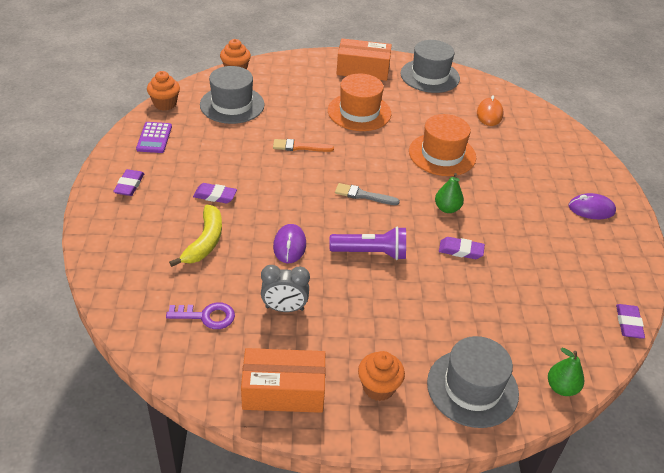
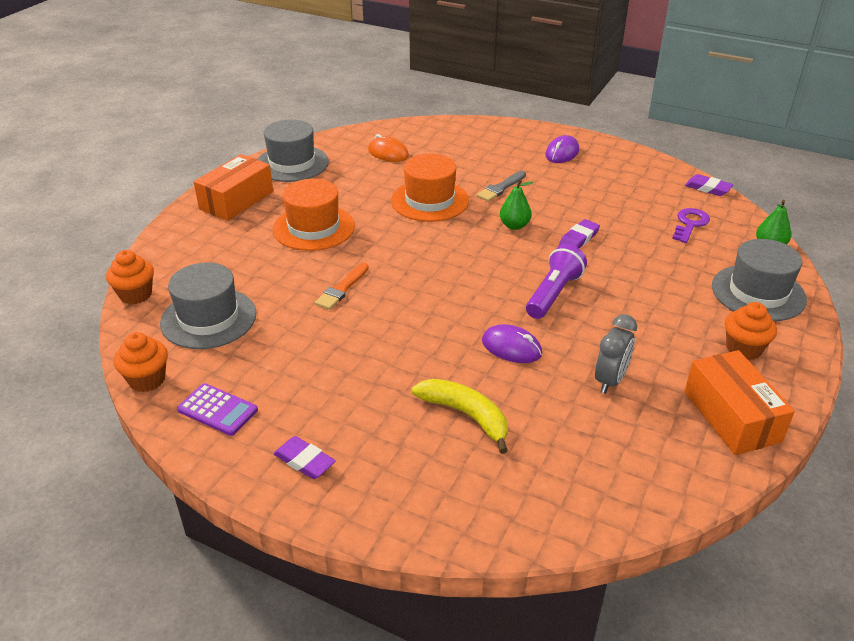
camera: 60 degrees left, 5 degrees down
(207, 316) = (597, 447): purple key -> purple key (690, 224)
(215, 196) = (384, 383): purple eraser -> none
(283, 391) = (731, 416): orange box -> orange box turned 45 degrees counterclockwise
(363, 195) = (460, 270): grey brush -> grey brush (500, 188)

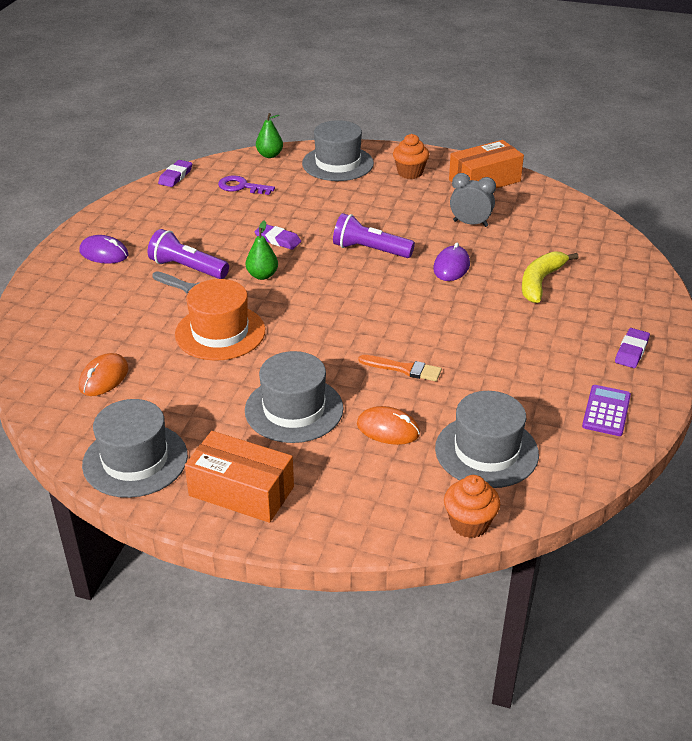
camera: 100 degrees left, 0 degrees up
(147, 380) = (594, 468): orange cupcake -> none
(265, 270) = (388, 429): none -> orange mouse
(313, 227) = (294, 409): orange hat -> grey hat
(532, 189) = (187, 268): none -> purple flashlight

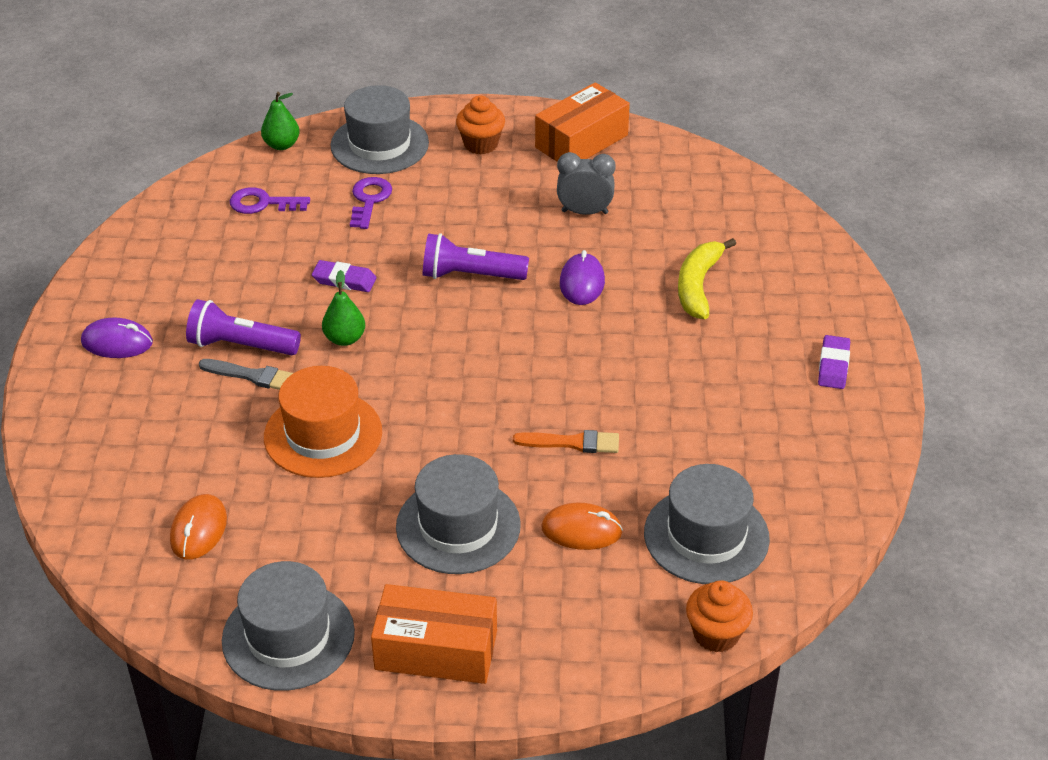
camera: 15 degrees left, 5 degrees up
(175, 176) = (164, 201): purple eraser -> none
(316, 195) = (369, 200): none -> purple key
(606, 411) = (827, 454): purple calculator -> none

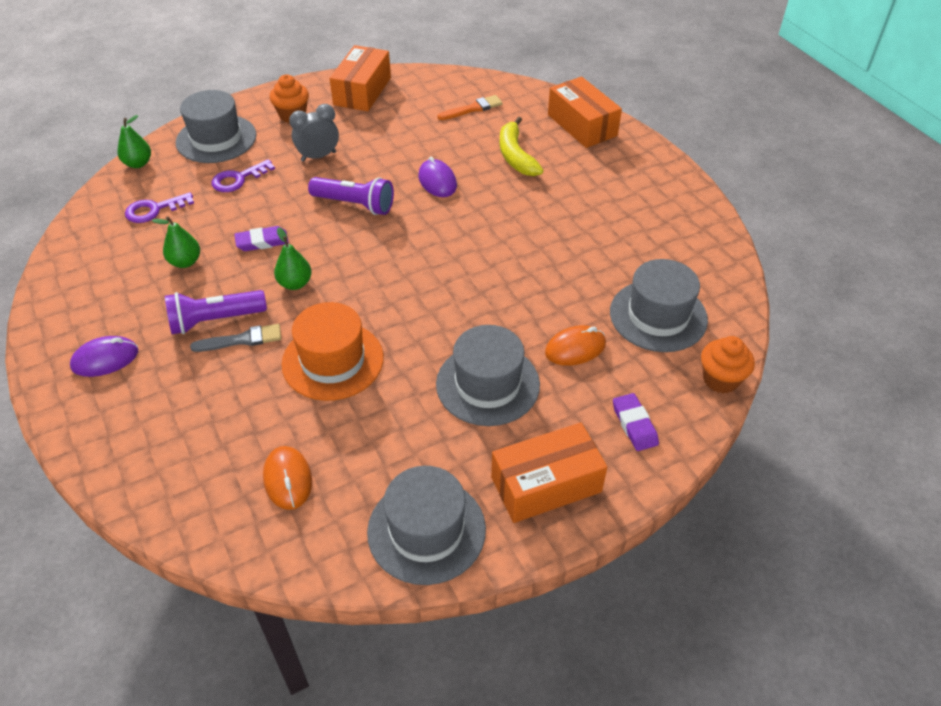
camera: 30 degrees left, 5 degrees up
(255, 272) = (185, 262): none -> green pear
(369, 200) = (238, 179): purple key -> purple key turned 105 degrees counterclockwise
(470, 275) = (355, 204): purple flashlight -> purple flashlight turned 135 degrees counterclockwise
(572, 443) = (519, 291): orange brush -> orange brush (472, 109)
(584, 212) = (401, 135): grey clock -> grey clock (318, 156)
(813, 277) = (582, 125): none -> orange box
(833, 366) = (641, 174): purple eraser -> purple eraser (634, 424)

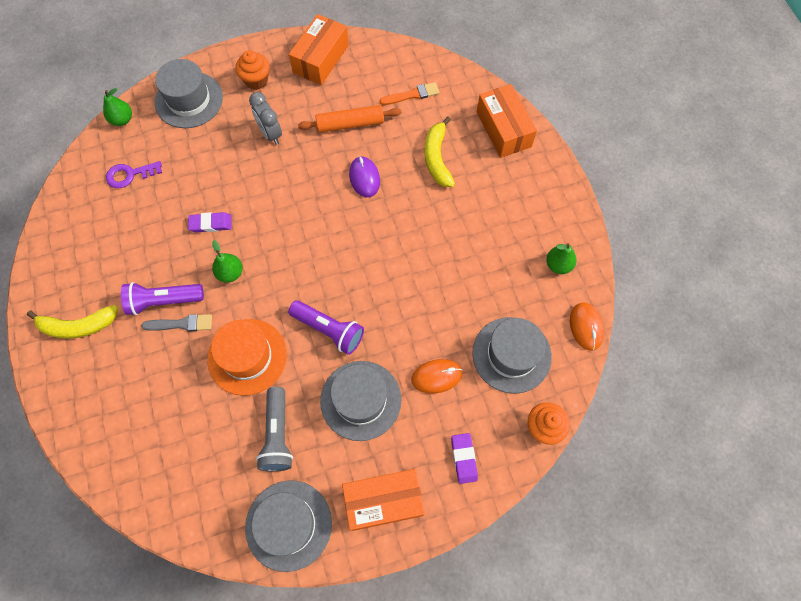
camera: 10 degrees right, 20 degrees up
(105, 359) = (78, 326): purple mouse -> yellow banana
(185, 262) = (148, 236): green pear -> green pear (558, 265)
(238, 179) = (201, 150): purple key -> none
(288, 479) = (197, 462): orange mouse -> orange mouse (586, 327)
(318, 156) = (270, 133): grey clock -> grey clock turned 105 degrees counterclockwise
(355, 204) = (291, 194): purple flashlight -> purple flashlight (329, 330)
(390, 434) = (278, 434): none -> grey flashlight
(409, 139) = (350, 124): none -> orange rolling pin

